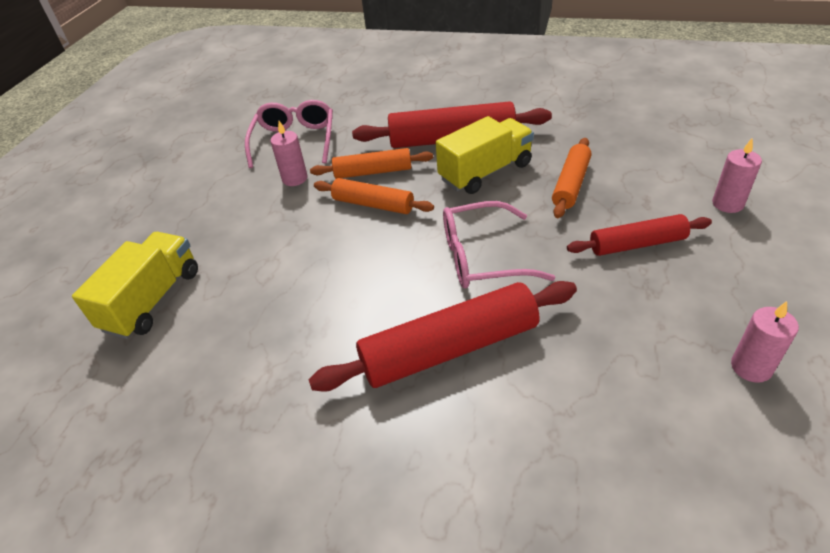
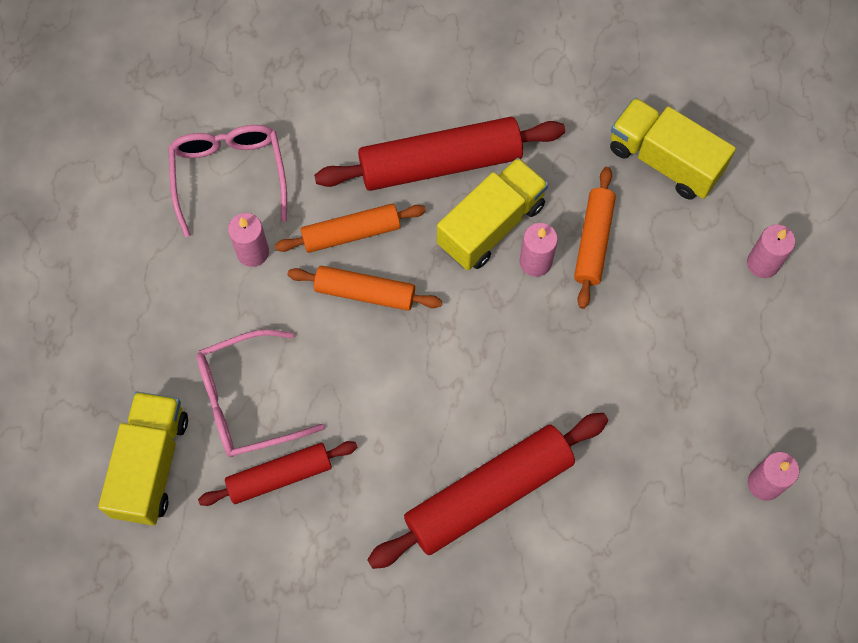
camera: 15 degrees left, 25 degrees up
(482, 257) = (505, 368): pink glasses -> pink glasses (247, 401)
(519, 194) = (535, 262): none -> pink candle
(634, 143) = (664, 160): none -> yellow truck
(637, 244) = (666, 334): red rolling pin -> red rolling pin (280, 476)

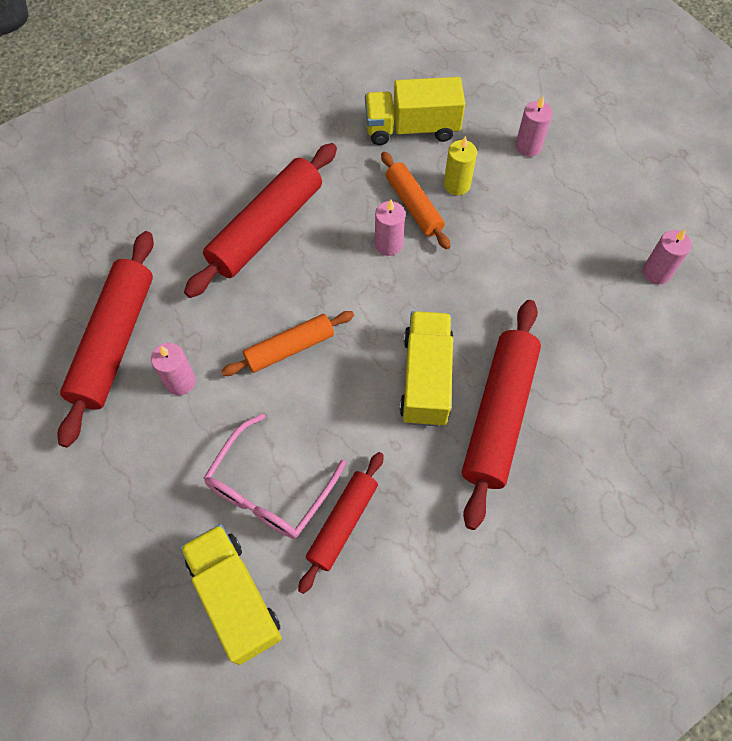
camera: 40 degrees left, 5 degrees down
(229, 176) = (115, 342): pink glasses -> red rolling pin
(351, 233) = (243, 316): orange rolling pin -> none
(491, 225) = (337, 242): yellow truck -> yellow truck (425, 378)
(654, 251) = (457, 185): none -> yellow candle

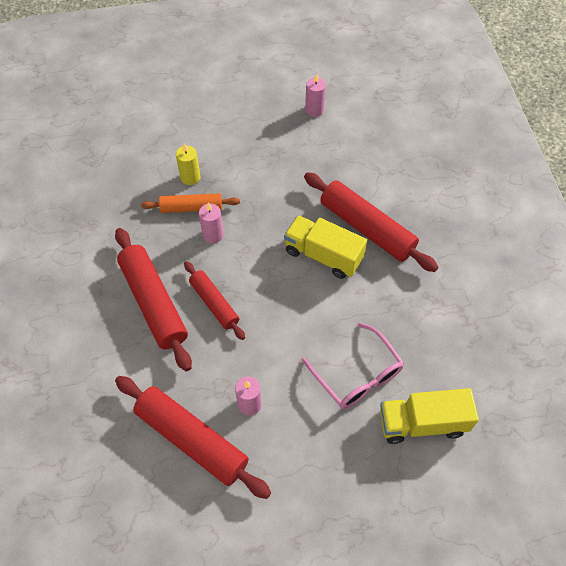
camera: 65 degrees left, 5 degrees down
(290, 348) = (260, 324): orange rolling pin -> none
(342, 523) = (399, 341): red rolling pin -> red rolling pin (214, 303)
(412, 128) = (127, 182): yellow truck -> none
(528, 146) = (186, 127): pink candle -> none

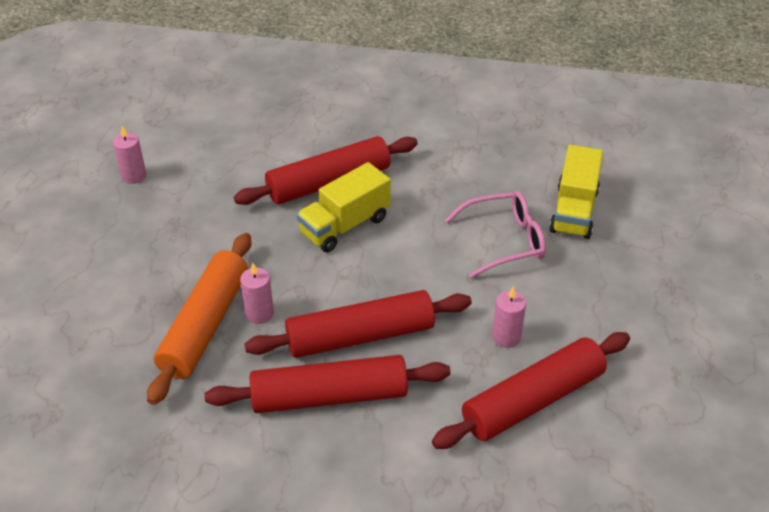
camera: 70 degrees left, 15 degrees down
(190, 177) = (155, 315): yellow candle -> none
(191, 208) = (205, 325): orange rolling pin -> orange rolling pin, size x1.67
(214, 303) = (360, 336): red rolling pin -> red rolling pin, size x1.67

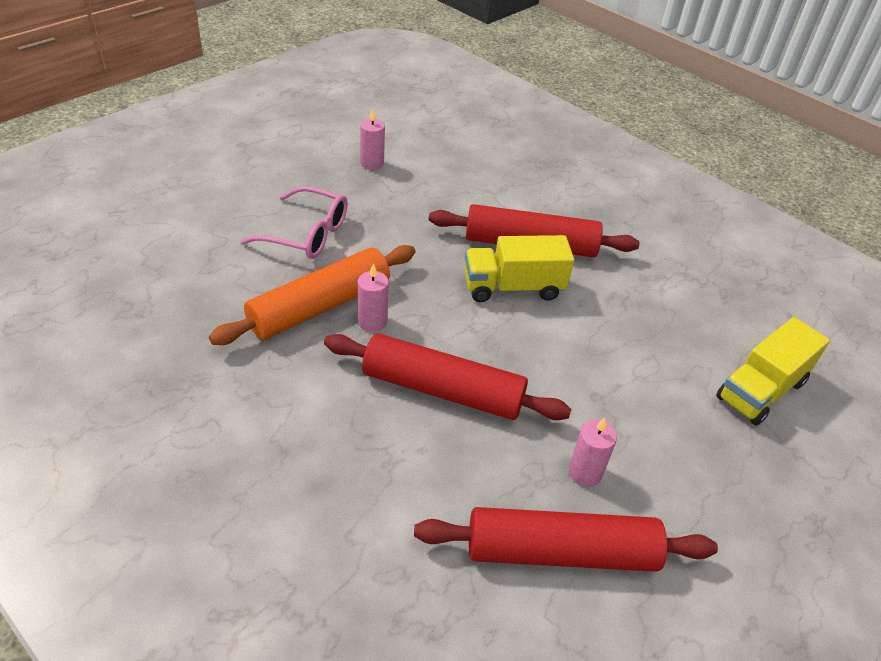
camera: 30 degrees right, 0 degrees up
(329, 396) = (367, 427): red rolling pin -> none
(504, 241) = (660, 380): pink glasses -> pink glasses (306, 234)

